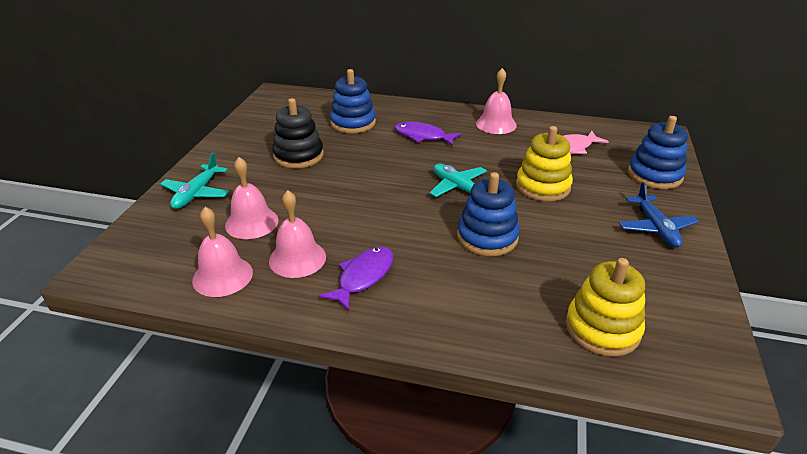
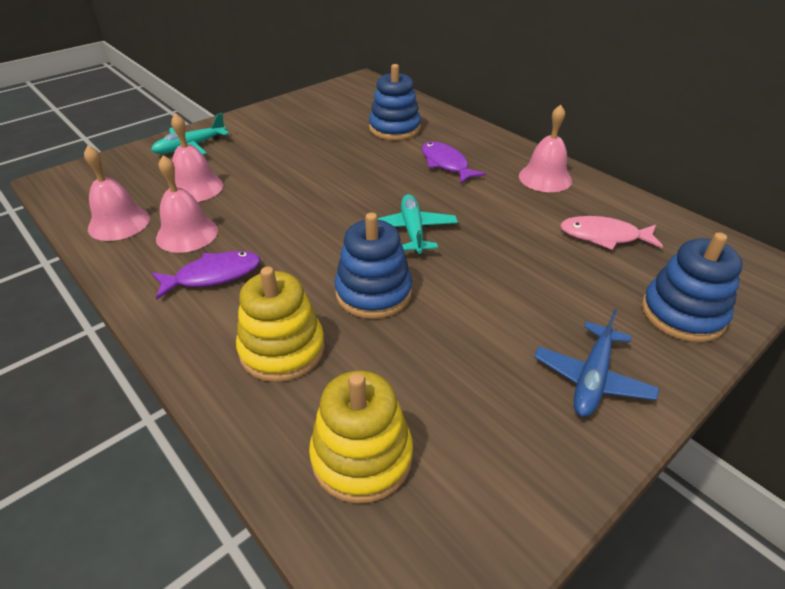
camera: 35 degrees right, 5 degrees up
(298, 155) = (307, 143): black stacking toy -> none
(543, 186) = (508, 266): yellow stacking toy -> yellow stacking toy (282, 349)

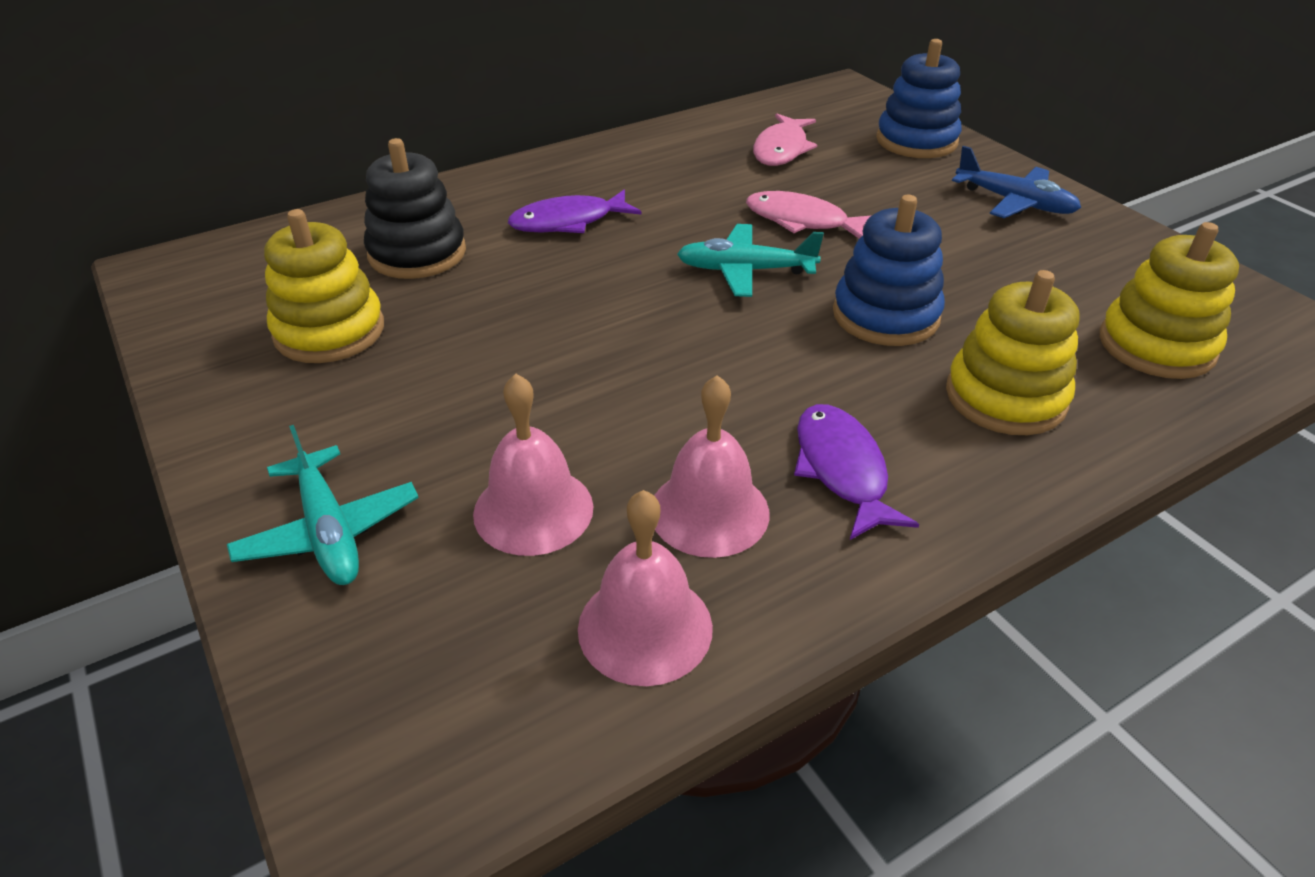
camera: 80 degrees left, 0 degrees up
(322, 122) = (329, 331): none -> yellow stacking toy
(394, 128) = (417, 253): blue stacking toy -> black stacking toy
(491, 251) = (802, 221): none -> pink fish
(545, 178) = (640, 158): pink bell -> none

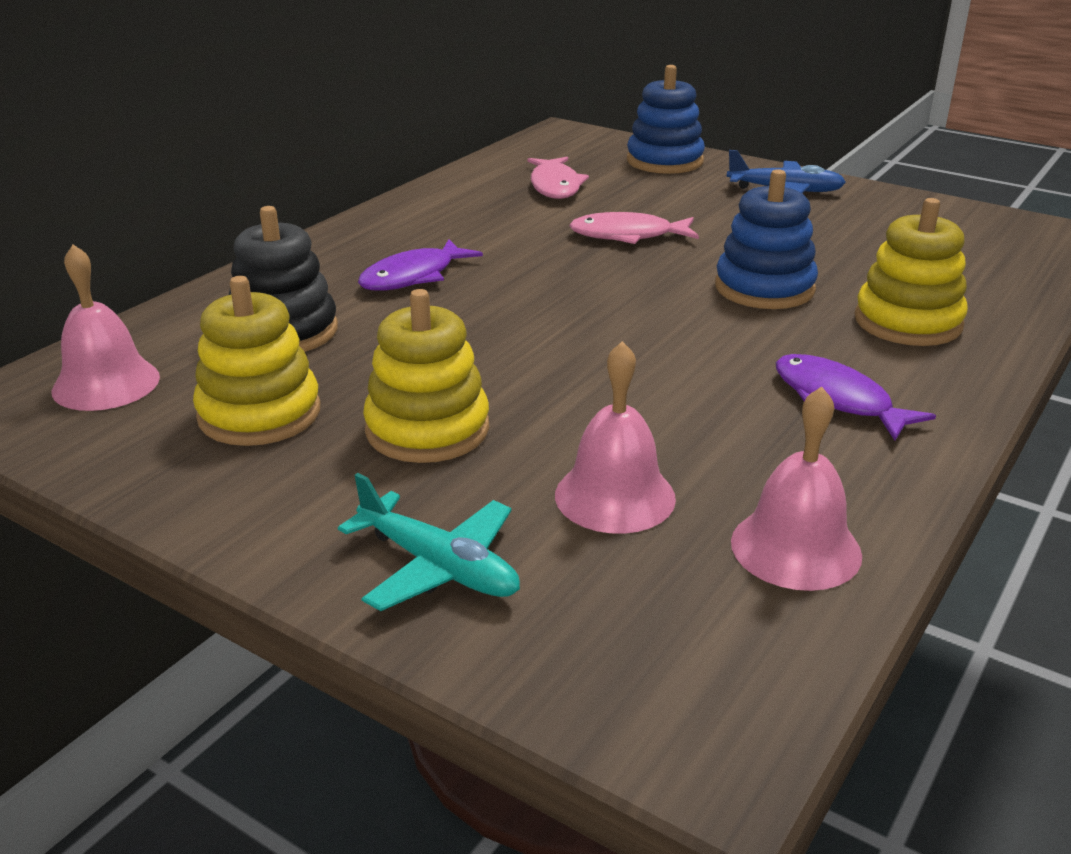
camera: 25 degrees left, 10 degrees down
(709, 511) = (764, 455): pink bell -> pink bell (106, 383)
(745, 271) = (616, 281): turquoise plane -> none
(1156, 345) = (977, 265): yellow stacking toy -> yellow stacking toy (427, 429)

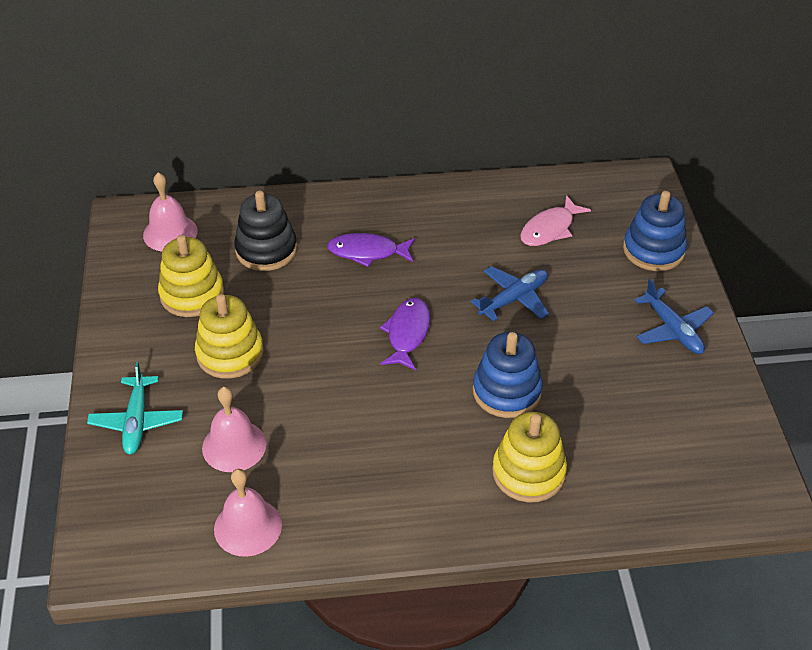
camera: 50 degrees right, 15 degrees up
(627, 235) = (514, 299): pink fish -> blue plane
(837, 399) = (401, 482): purple fish -> purple fish (407, 333)

